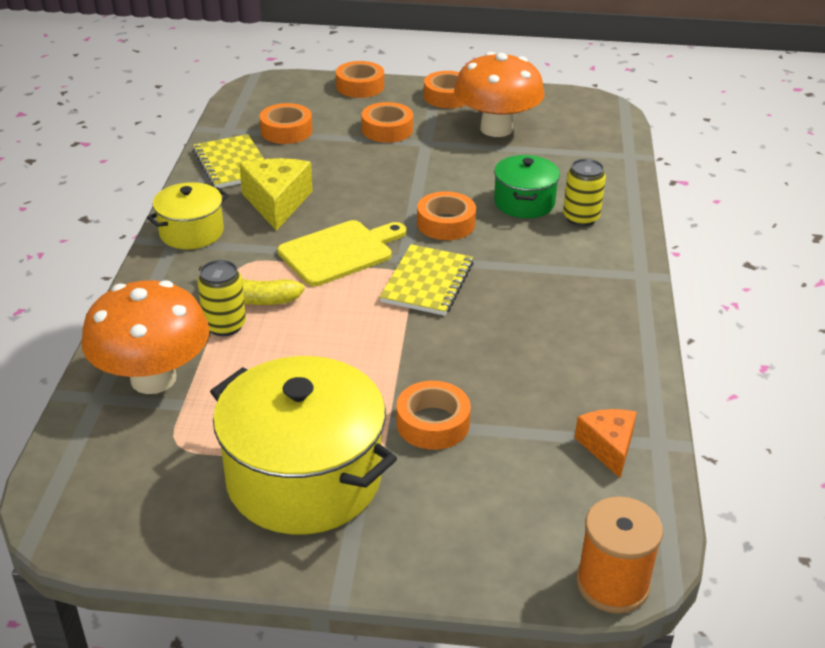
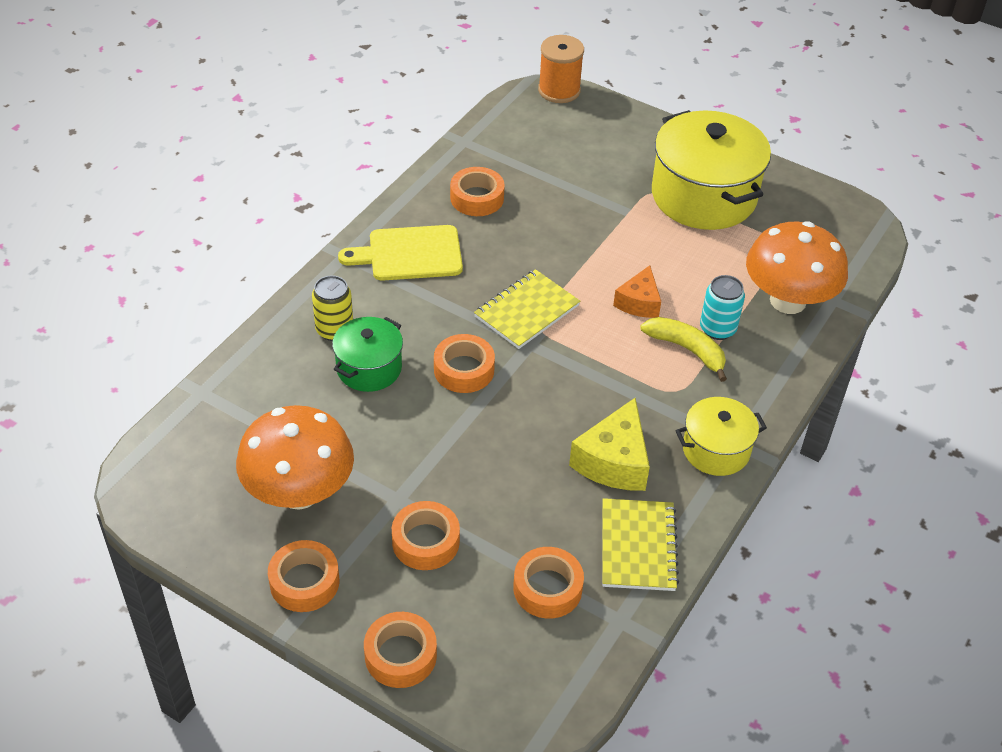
camera: 155 degrees left, 10 degrees up
(225, 325) = (717, 329): yellow can -> turquoise can
(340, 252) = (583, 372): yellow cutting board -> yellow cutting board (410, 254)
(432, 423) = (600, 200): orange tape -> orange tape (477, 198)
(608, 447) = (497, 149): orange cheese -> orange cheese (639, 302)

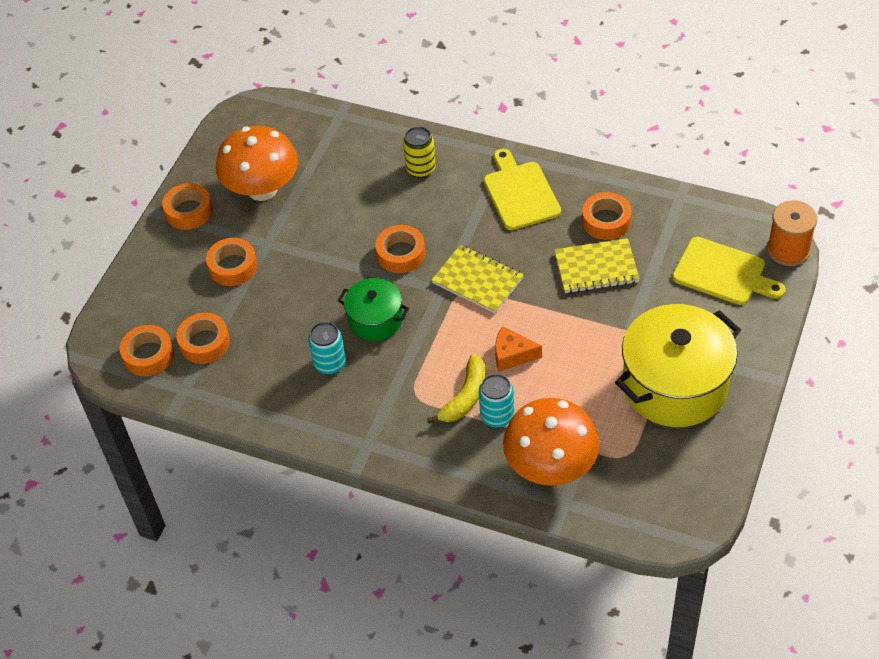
camera: 85 degrees right, 5 degrees up
(369, 368) = (387, 198): green pot -> green pot (375, 320)
(400, 655) = (139, 274): orange tape -> orange tape (148, 355)
(574, 135) = (723, 273): none -> yellow cutting board
(614, 461) = (330, 364): yellow cheese -> turquoise can
(638, 546) = (251, 391): yellow notebook -> yellow notebook (596, 268)
(716, 450) = (357, 430): yellow pot -> none

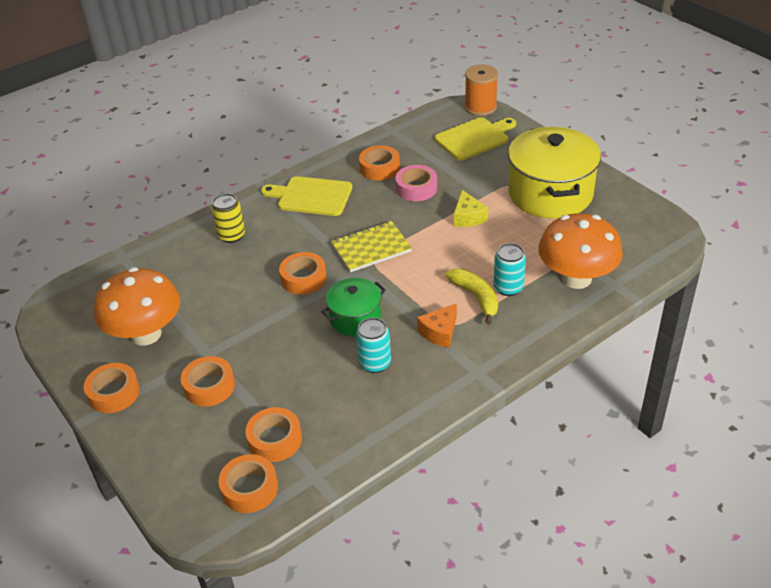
camera: 60 degrees left, 10 degrees down
(512, 355) = (458, 258): orange cheese -> orange cheese (440, 332)
(581, 333) = (468, 217): none -> yellow cheese
(596, 268) = (416, 188): yellow notebook -> pink tape

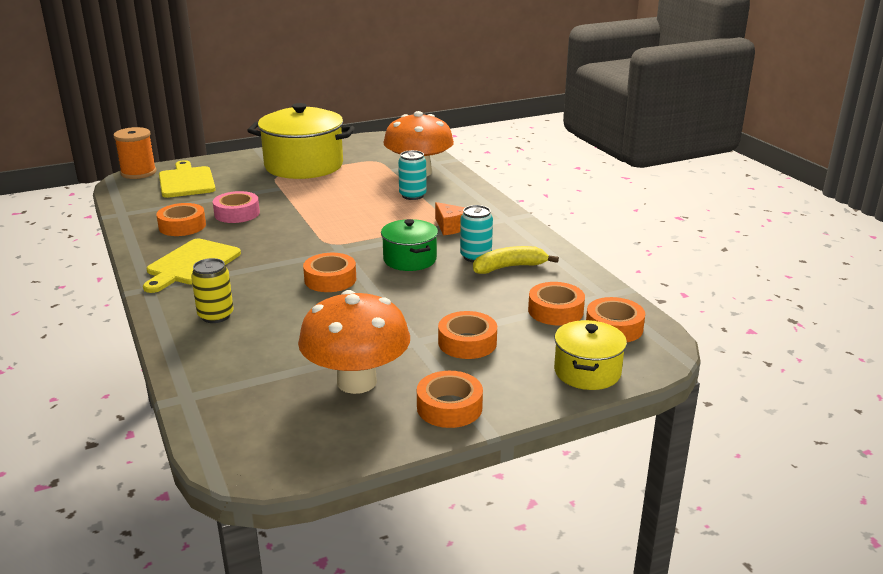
camera: 80 degrees left, 15 degrees down
(169, 474) = (587, 372): none -> yellow pot
(371, 248) = (311, 243): yellow notebook -> none
(468, 217) = (305, 198): yellow cheese -> none
(476, 297) = (416, 208): yellow banana -> yellow banana (509, 267)

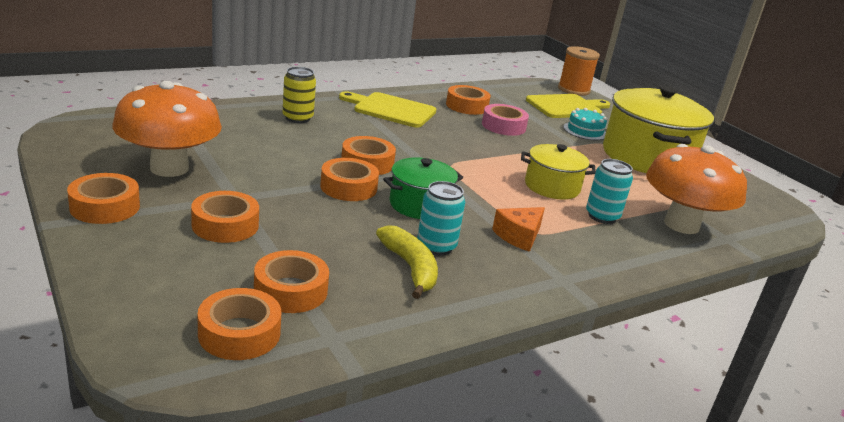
camera: 80 degrees right, 0 degrees up
(247, 181) = (585, 131): none -> turquoise cake
(383, 289) = (348, 187): none -> orange tape
(587, 372) = (136, 296): yellow pot -> yellow pot (552, 187)

